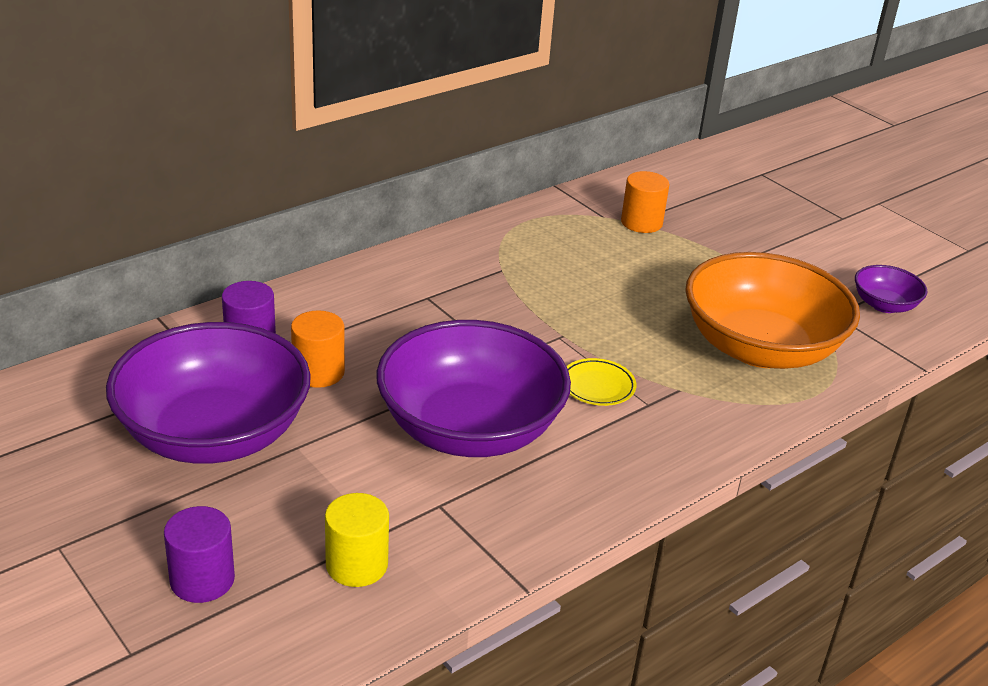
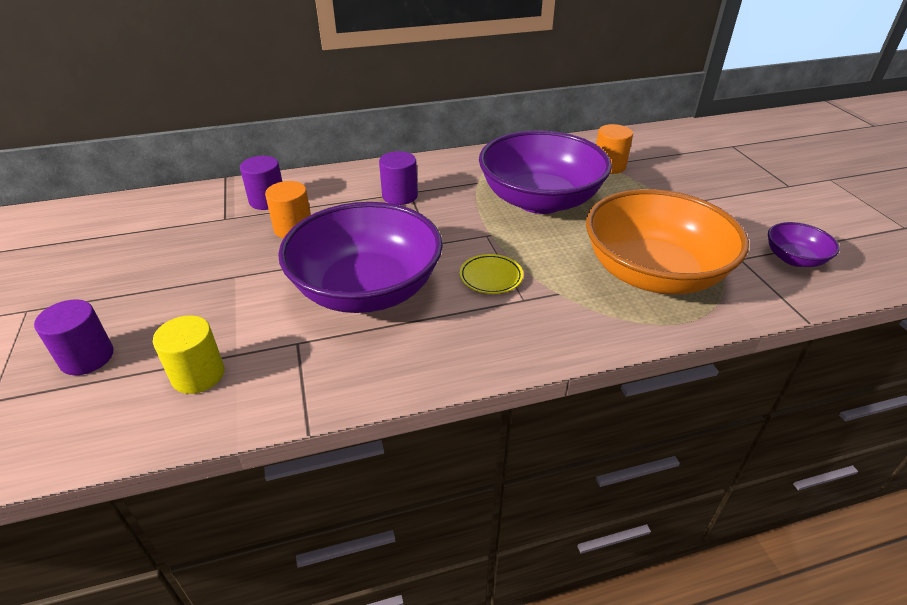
camera: 25 degrees right, 5 degrees up
(214, 434) = (190, 256): purple bowl -> purple bowl (540, 200)
(419, 304) = (400, 196): none -> purple cylinder

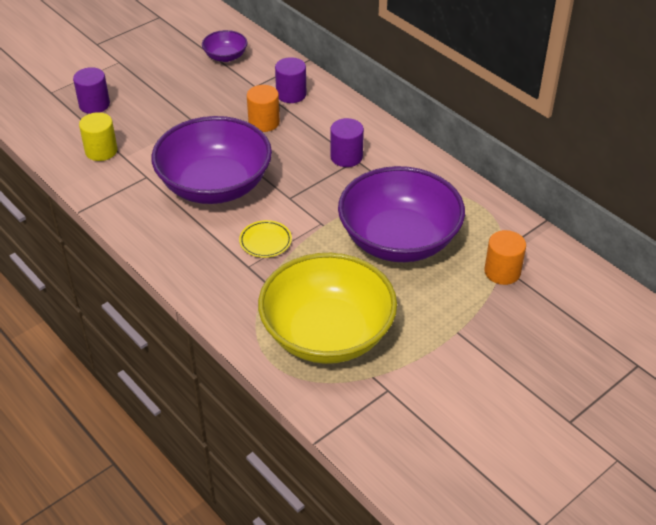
camera: 65 degrees right, 5 degrees up
(653, 273) = (327, 334): orange bowl -> yellow bowl
(794, 259) = (412, 429): purple bowl -> purple bowl (225, 56)

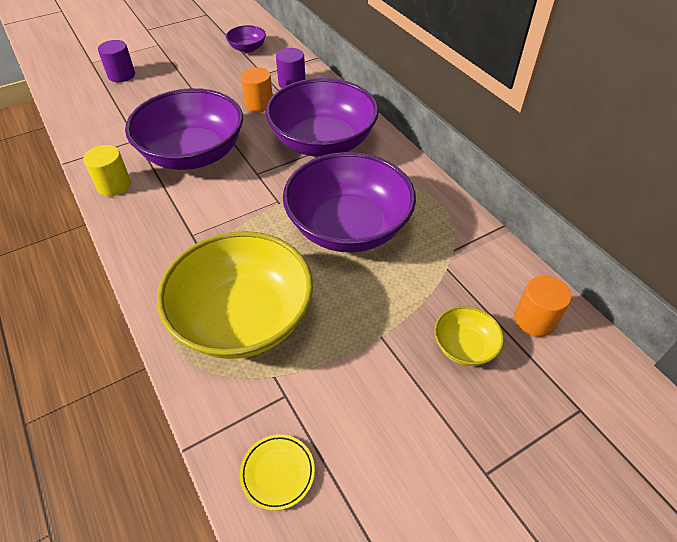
camera: 10 degrees right, 5 degrees up
(101, 151) = (108, 113): yellow cylinder -> yellow cylinder (114, 185)
(265, 241) = (218, 212): yellow plate -> yellow plate (277, 473)
(346, 157) = (322, 142): purple cylinder -> purple bowl
(502, 272) = (446, 275): orange cylinder -> orange cylinder (534, 320)
(532, 330) = (464, 346): none -> yellow bowl

